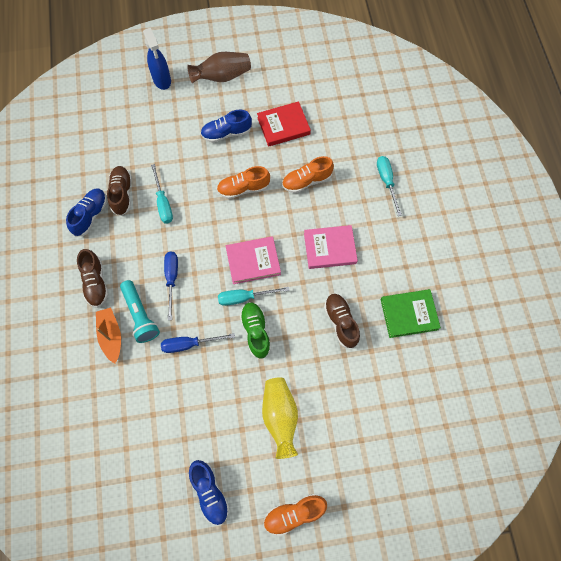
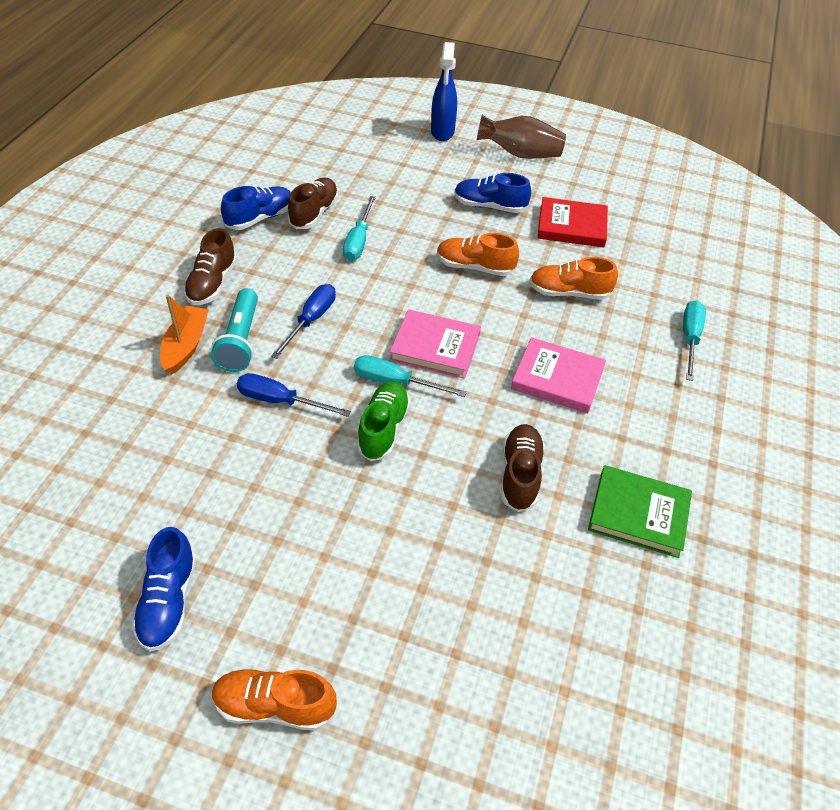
camera: 25 degrees right, 20 degrees down
(280, 417) = (346, 553): yellow vase -> none

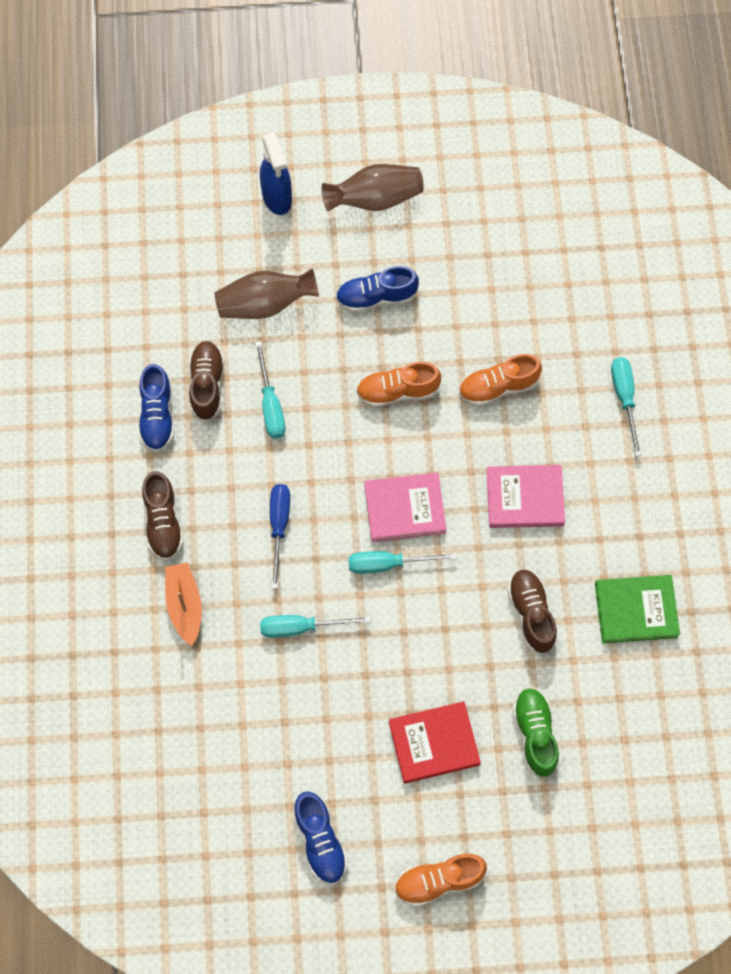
camera: 20 degrees left, 20 degrees up
(240, 341) = (229, 578): turquoise flashlight -> none
(260, 218) = (157, 416): blue shoe -> blue shoe turned 150 degrees clockwise
(280, 401) = (301, 627): blue screwdriver -> turquoise screwdriver
(383, 429) = (401, 617): green shoe -> green shoe (535, 734)
(394, 183) = (265, 304): none -> brown vase
(571, 226) = (468, 292): red book -> red book (434, 743)

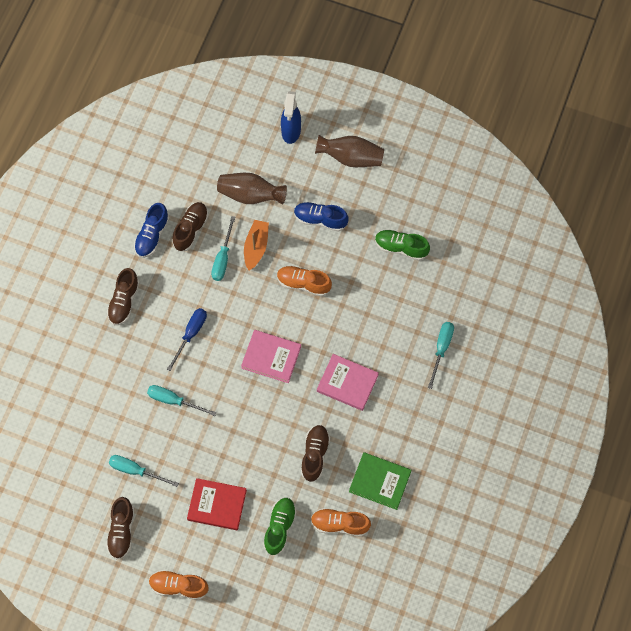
camera: 25 degrees right, 0 degrees up
(184, 605) = (112, 356): orange boat -> orange boat (256, 247)
(320, 841) = (121, 531): blue shoe -> brown shoe
(388, 564) = (244, 386): turquoise screwdriver -> turquoise screwdriver (136, 470)
(498, 387) = (366, 308): orange shoe -> orange shoe (340, 524)
(502, 289) = (401, 248): none -> green shoe

